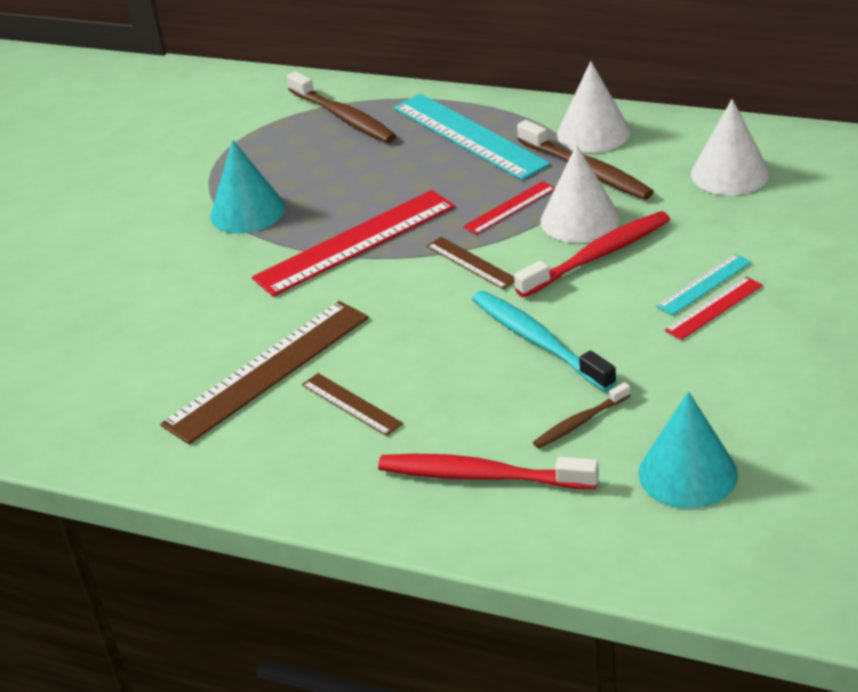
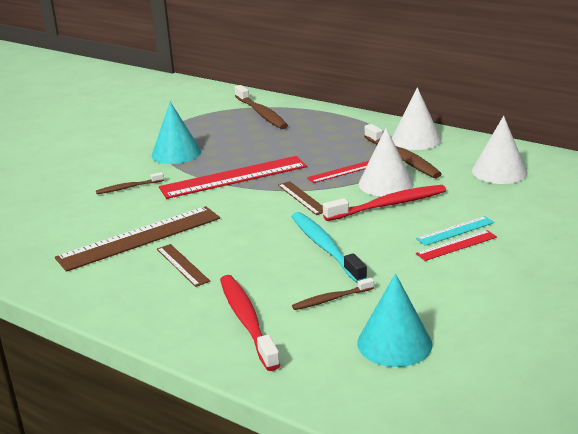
camera: 10 degrees right, 10 degrees down
(206, 286) = (128, 187): none -> brown toothbrush
(468, 136) = (334, 131): turquoise ruler -> none
(481, 476) = (247, 321): red toothbrush -> red toothbrush turned 45 degrees clockwise

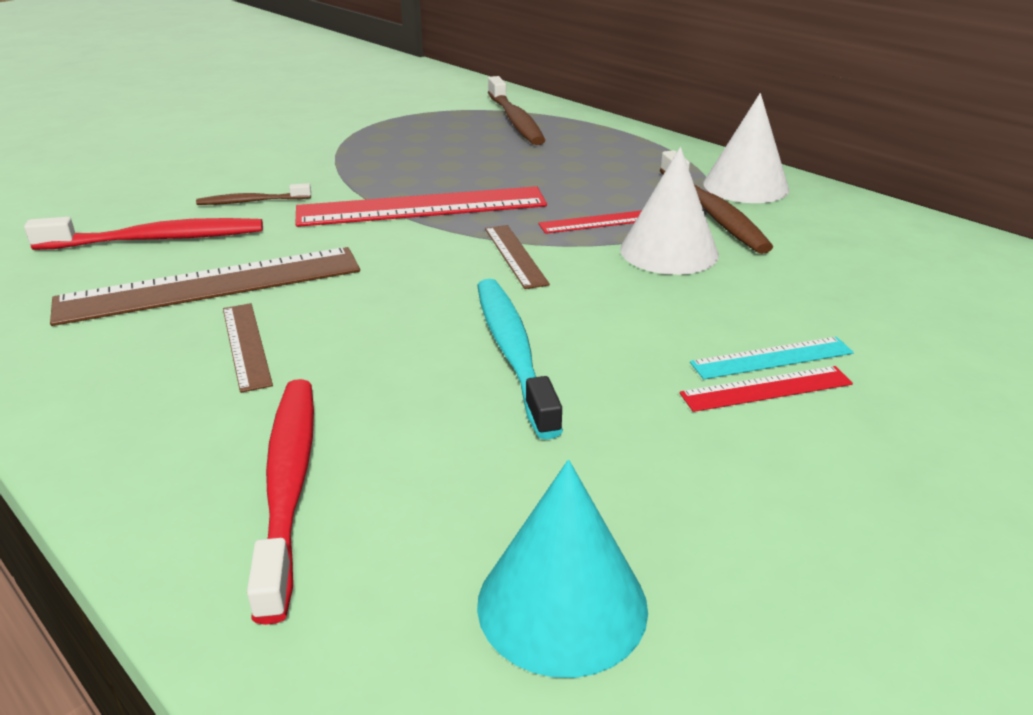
camera: 10 degrees right, 5 degrees up
(176, 153) = (357, 160): turquoise cone -> none
(331, 299) = (475, 465): brown toothbrush -> none
(388, 205) = (660, 289): red toothbrush -> red toothbrush (157, 239)
(499, 171) = (881, 257): white cone -> none

